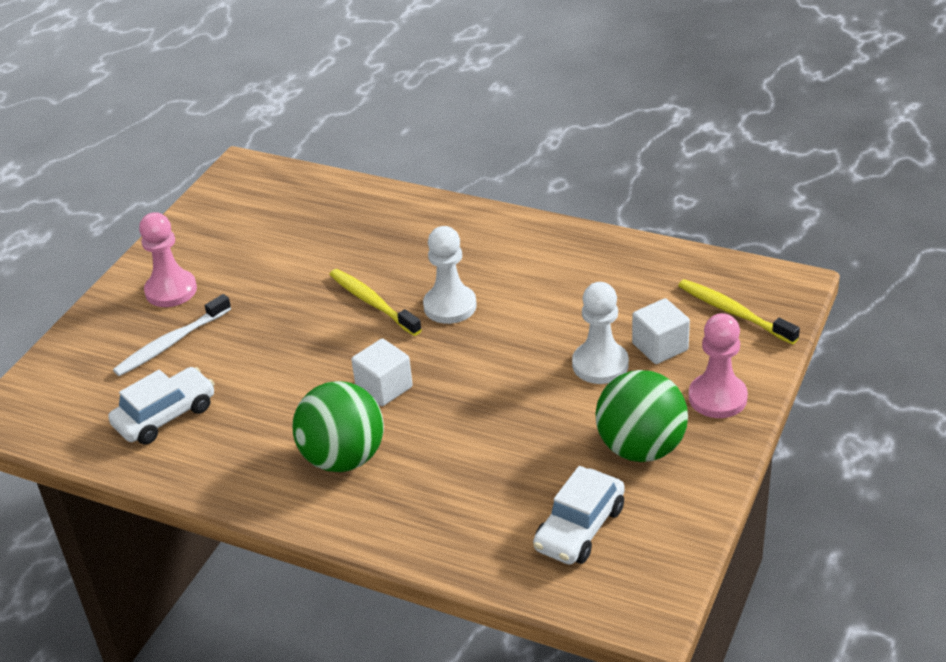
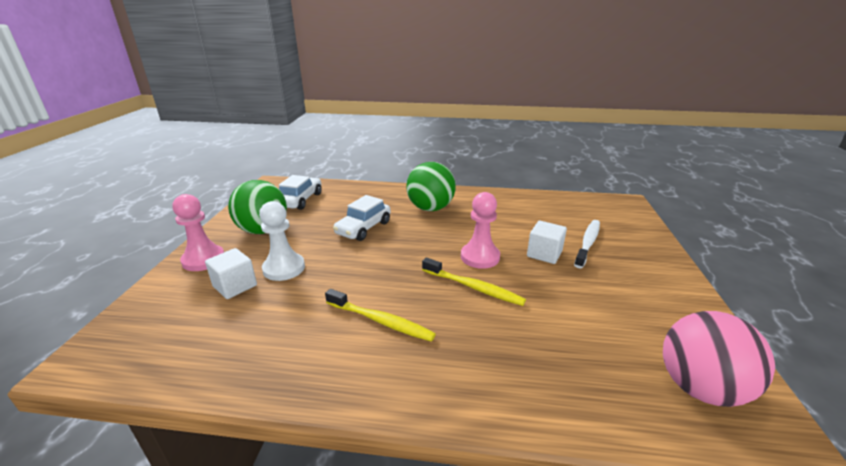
camera: 160 degrees right, 10 degrees down
(165, 416) = (542, 212): white car -> white car (363, 228)
(171, 290) = (637, 274): pink pawn -> pink pawn (480, 257)
(256, 196) = (700, 388): none -> pink ball
(384, 387) = (428, 238): white cube -> white cube (544, 254)
(450, 306) = (409, 293): white pawn -> none
(734, 312) = (157, 322): yellow toothbrush -> yellow toothbrush (381, 321)

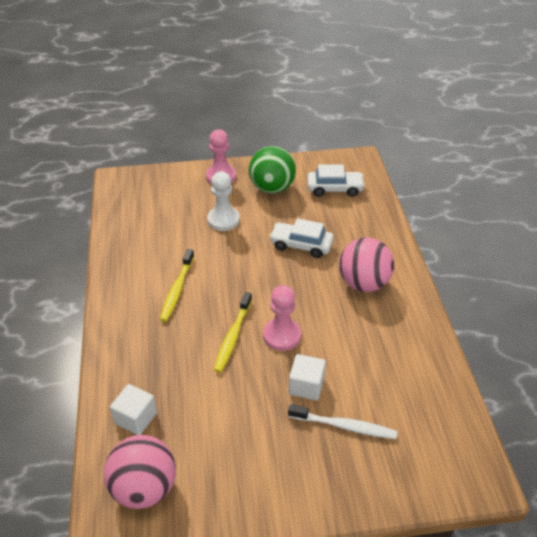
camera: 75 degrees right, 15 degrees up
(235, 286) = (195, 205): white cube -> white cube (136, 418)
(430, 208) = (363, 283): green ball -> pink ball

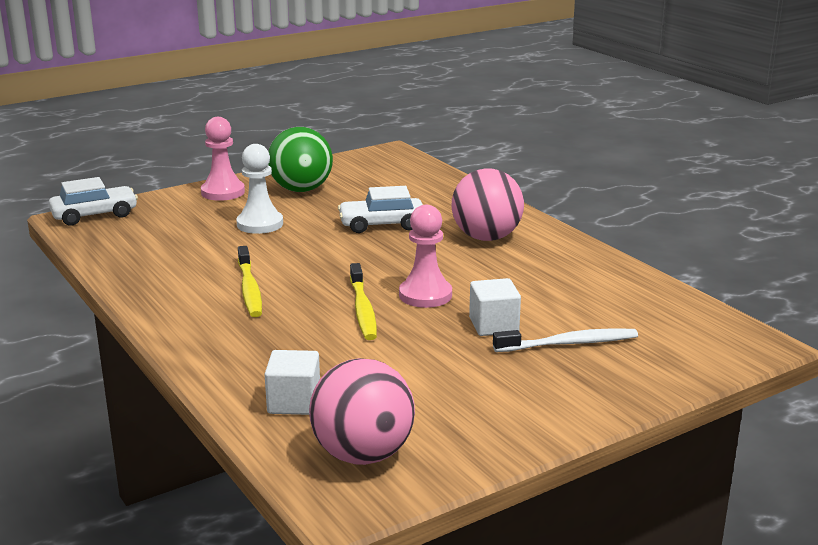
camera: 25 degrees left, 20 degrees down
(334, 189) = (382, 177): white car -> white car (95, 215)

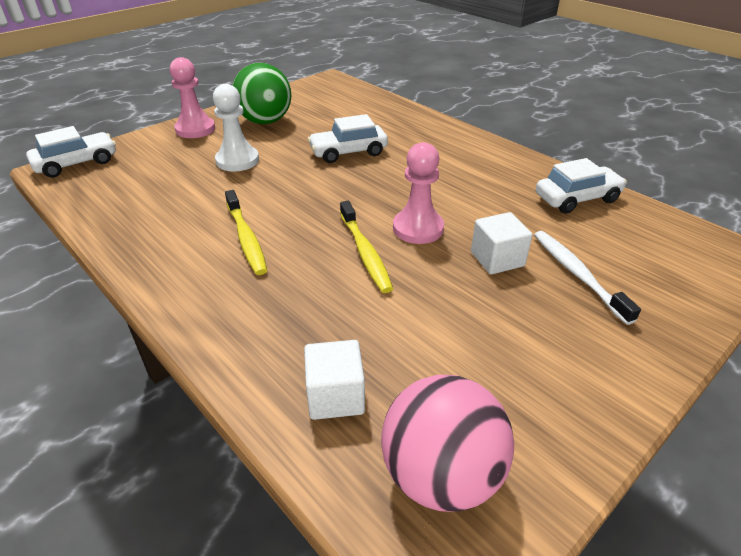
camera: 10 degrees left, 15 degrees up
(486, 237) = (444, 158): pink ball -> none
(569, 343) = (577, 274): white toothbrush -> white toothbrush turned 90 degrees counterclockwise
(612, 284) = (577, 198): none -> white car

